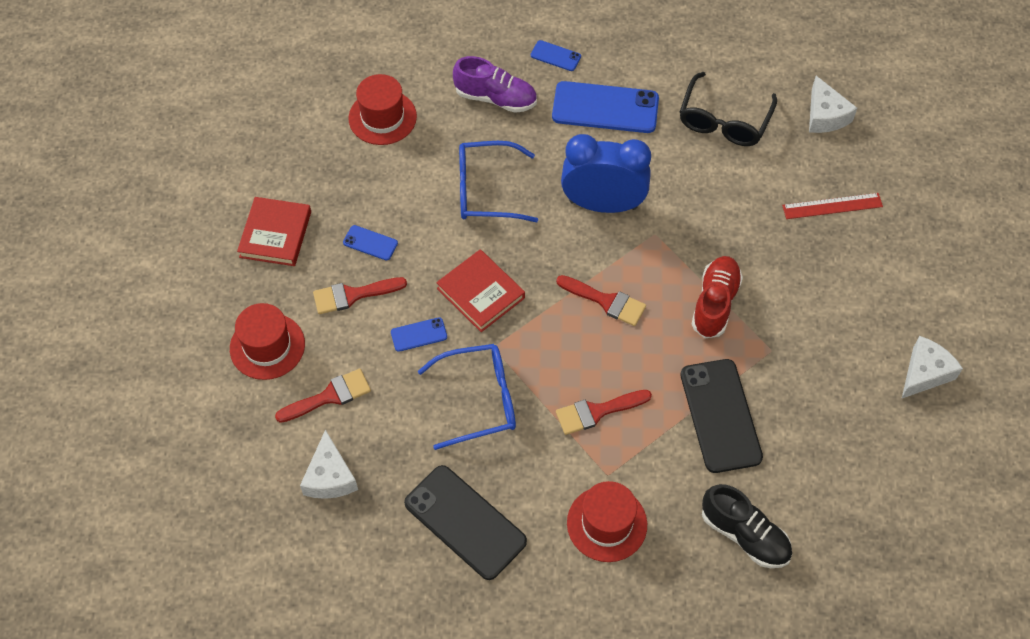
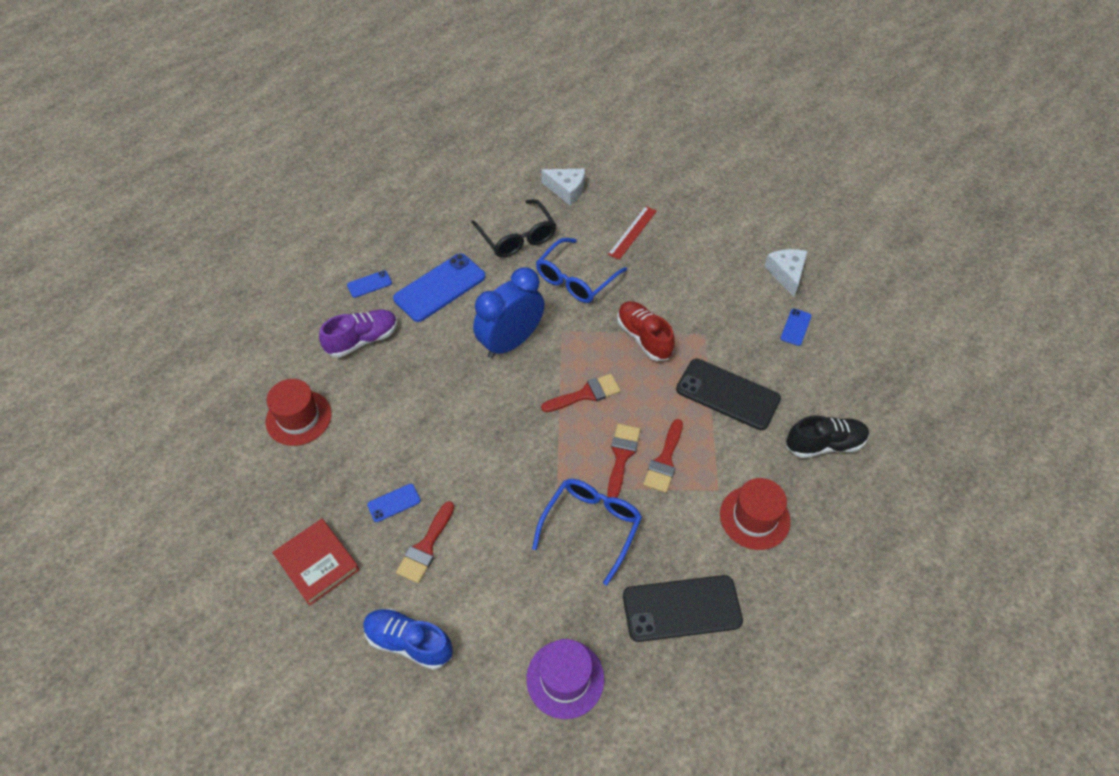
camera: 50 degrees left, 5 degrees down
(267, 346) = (409, 642): red hat -> blue shoe
(329, 396) = (496, 627): red brush -> red brush (621, 456)
(330, 477) = (565, 678): white cheese -> purple hat
(419, 334) = (502, 526): blue phone -> blue phone (795, 327)
(480, 293) = (507, 462): red book -> none
(486, 190) = (429, 399): blue glasses -> blue glasses (575, 279)

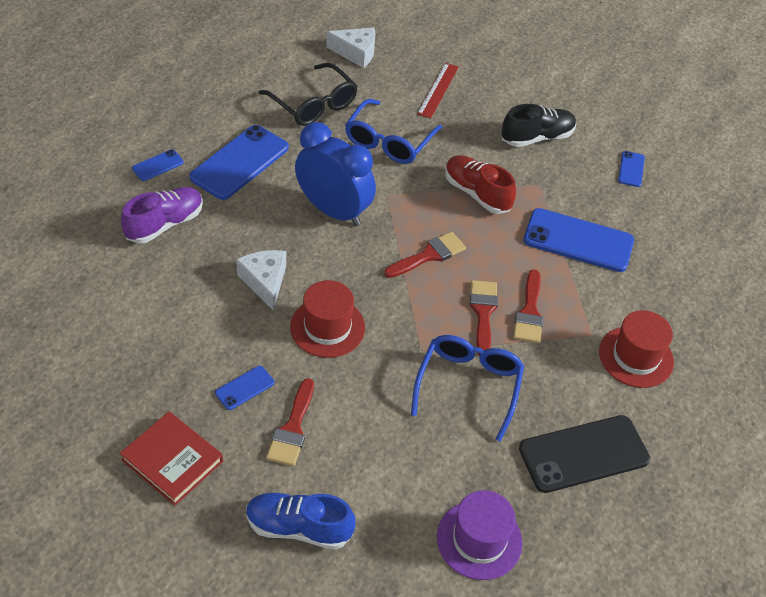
camera: 15 degrees left, 5 degrees down
(298, 418) = (111, 312): red hat -> red hat (327, 327)
(511, 342) = (334, 211): blue clock -> blue clock turned 90 degrees clockwise
(727, 394) = (578, 241): black phone -> blue phone
(786, 274) = (609, 119): white cheese -> white cheese (265, 282)
(824, 444) = (688, 279): black shoe -> black shoe (537, 137)

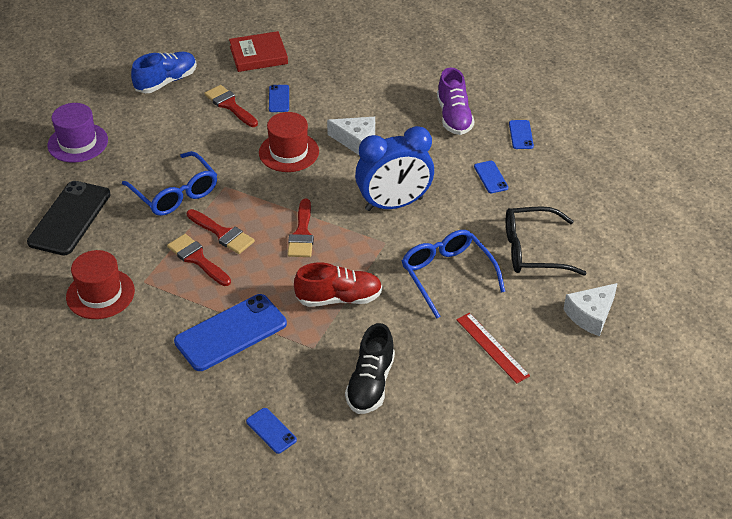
camera: 130 degrees right, 5 degrees down
(240, 162) = (491, 177): blue phone -> blue phone, size x0.47

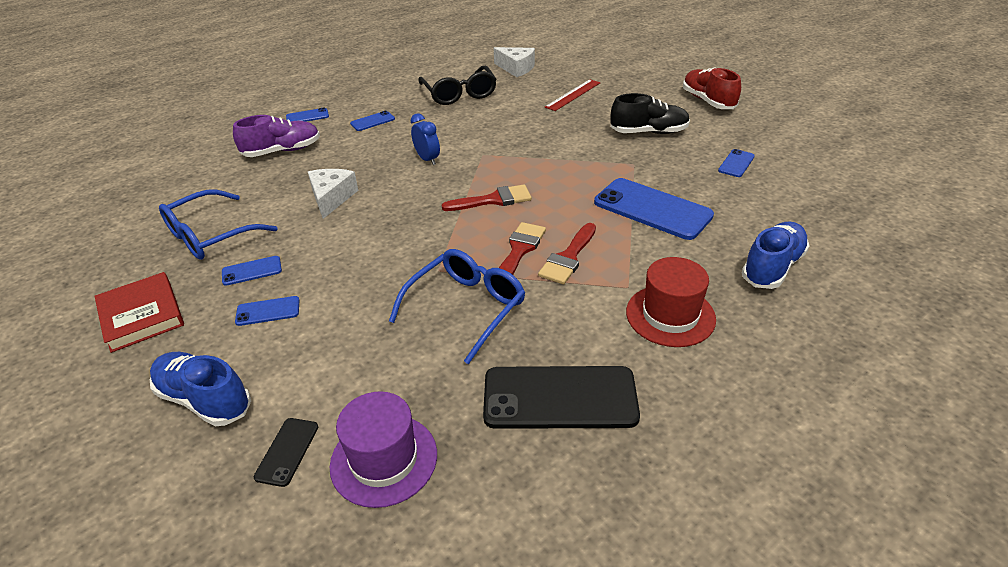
camera: 105 degrees left, 5 degrees down
(108, 110) = (287, 451): none -> black phone
(110, 378) = (772, 267): none -> blue shoe
(229, 105) = (268, 311): red brush -> blue phone
(289, 152) = (361, 238): red hat -> none
(339, 298) = (567, 163): red shoe -> red shoe (708, 101)
(394, 204) = (427, 159): blue clock -> blue clock, size x0.49
(447, 275) = (507, 121): blue glasses -> blue glasses (210, 235)

